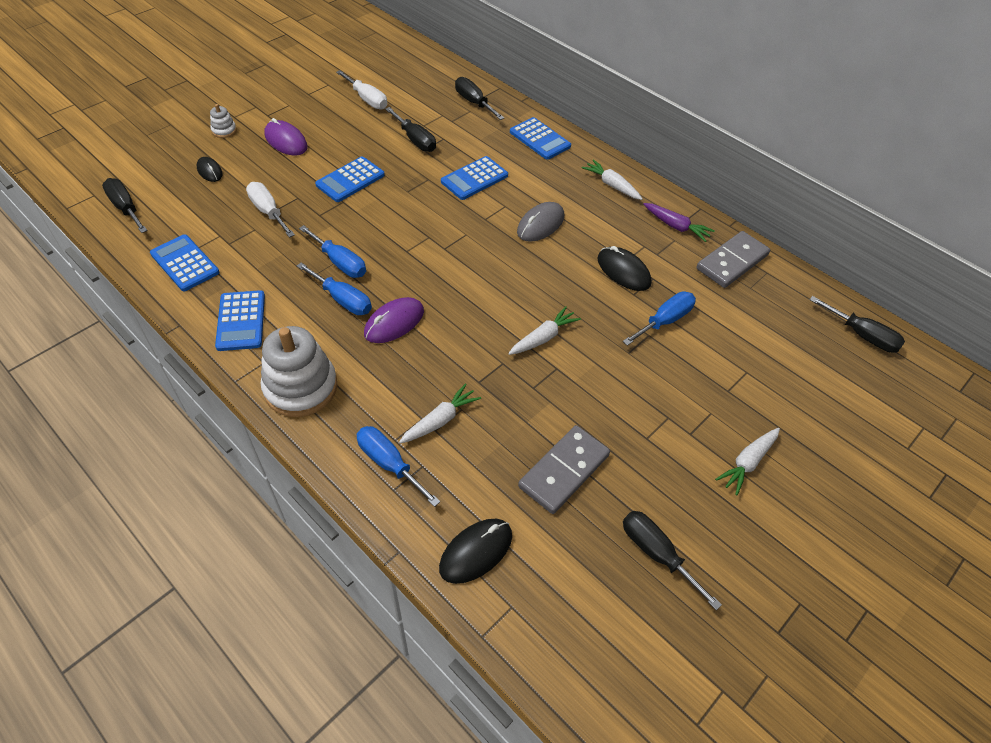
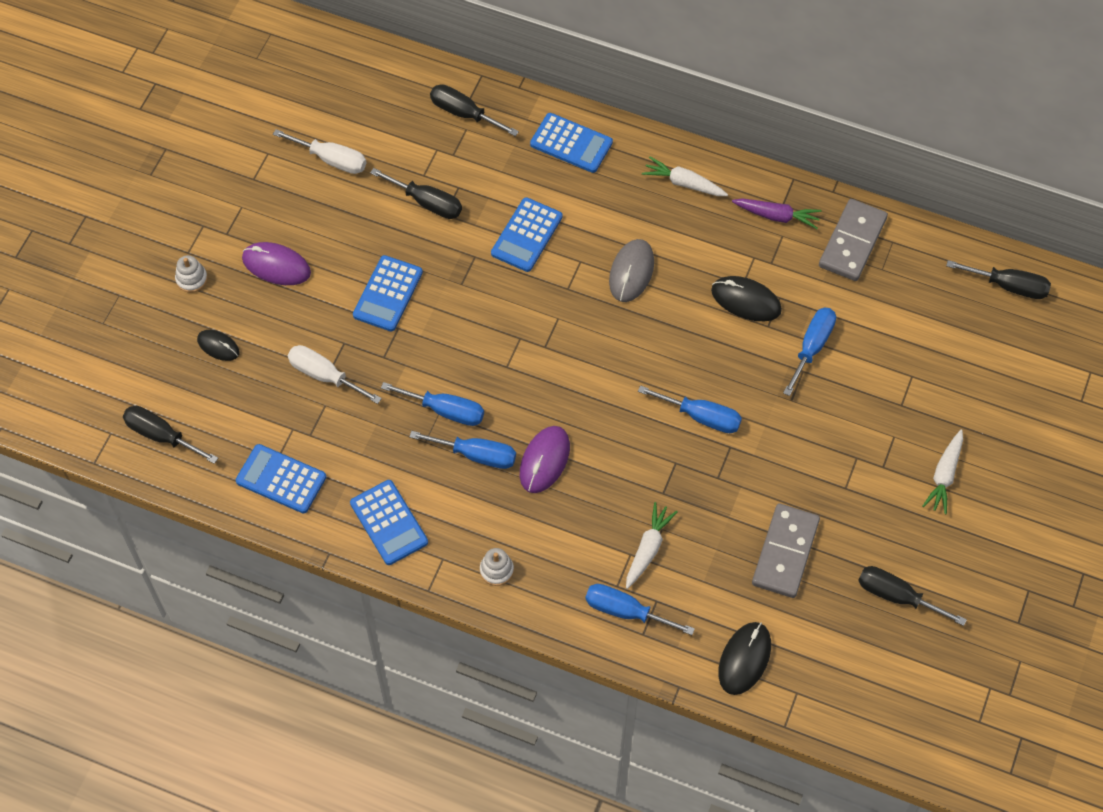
camera: 20 degrees left, 10 degrees up
(301, 387) = (496, 570): white stacking toy -> white stacking toy, size x0.44
(543, 337) = (701, 417): white carrot -> blue screwdriver

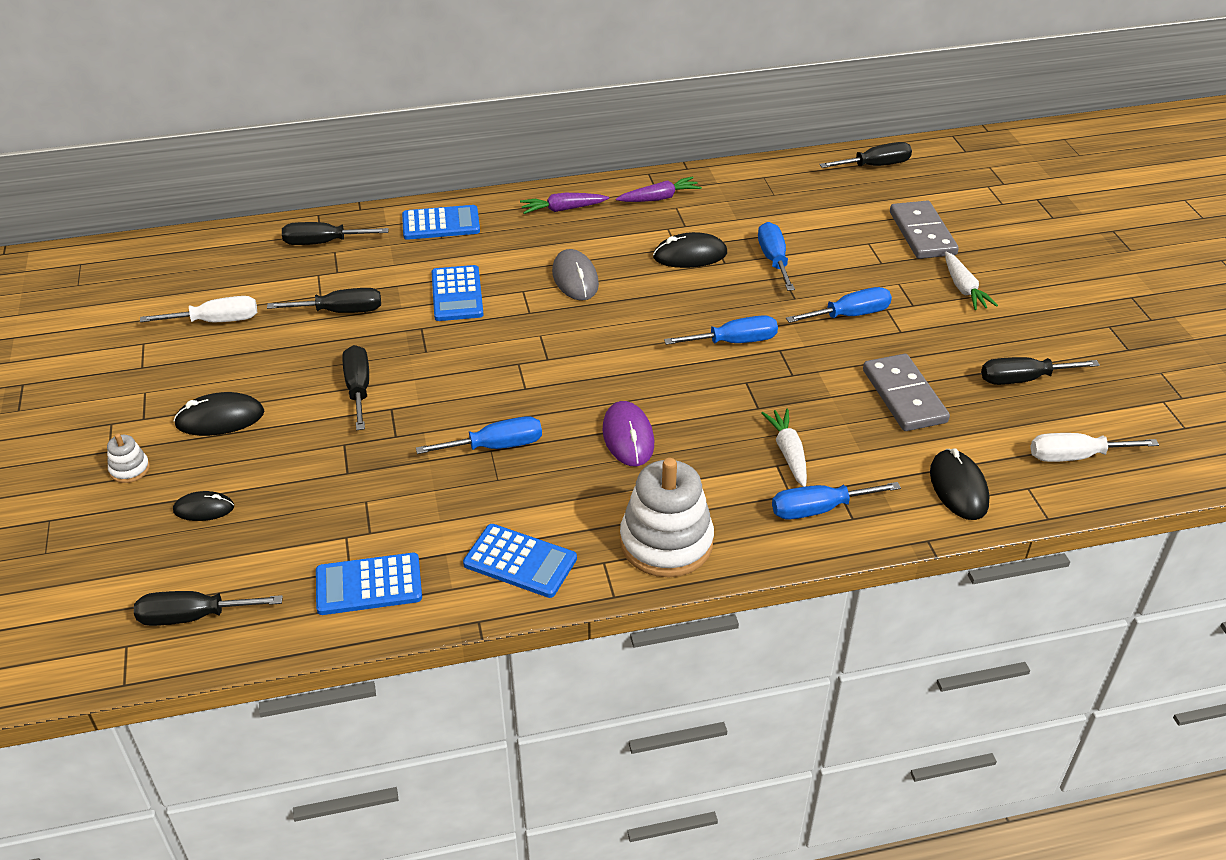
camera: 35 degrees left, 20 degrees down
(276, 266) = (220, 419): purple mouse -> black mouse
(324, 376) = (345, 478): white screwdriver -> white screwdriver (1075, 456)
(388, 294) = (358, 389): blue calculator -> black screwdriver
(476, 455) = (558, 464): blue screwdriver -> blue screwdriver (849, 315)
(496, 570) = (666, 542): white stacking toy -> white stacking toy, size x2.26
(684, 183) = (563, 209): white carrot -> purple carrot
(852, 242) = (734, 189): grey domino -> grey domino (922, 233)

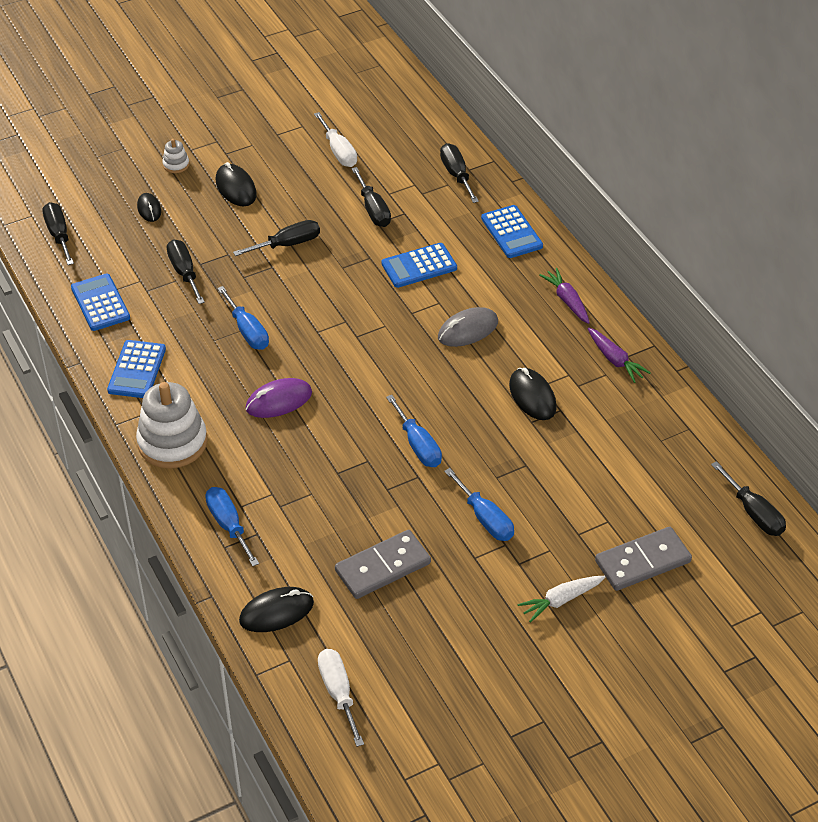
camera: 75 degrees right, 5 degrees up
(774, 260) = (549, 455): blue screwdriver -> none
(788, 453) = (288, 499): white carrot -> none
(1023, 379) = (434, 652): black screwdriver -> black screwdriver (184, 273)

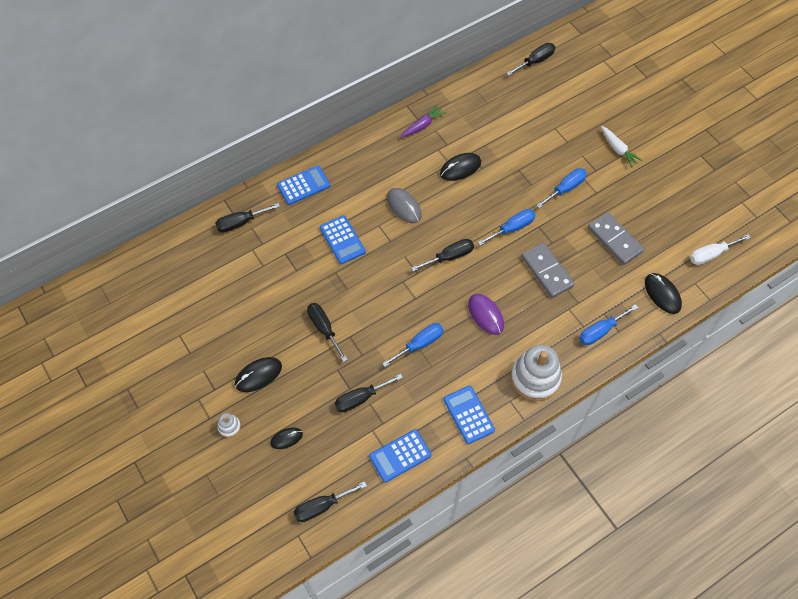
camera: 95 degrees left, 15 degrees up
(137, 370) = (468, 415): blue calculator -> blue calculator turned 120 degrees counterclockwise
(338, 151) = (213, 305): white screwdriver -> none
(373, 209) = (282, 274): black screwdriver -> black screwdriver (449, 257)
(567, 300) = (370, 152): purple carrot -> none
(642, 562) = (581, 111): grey domino -> grey domino (547, 271)

